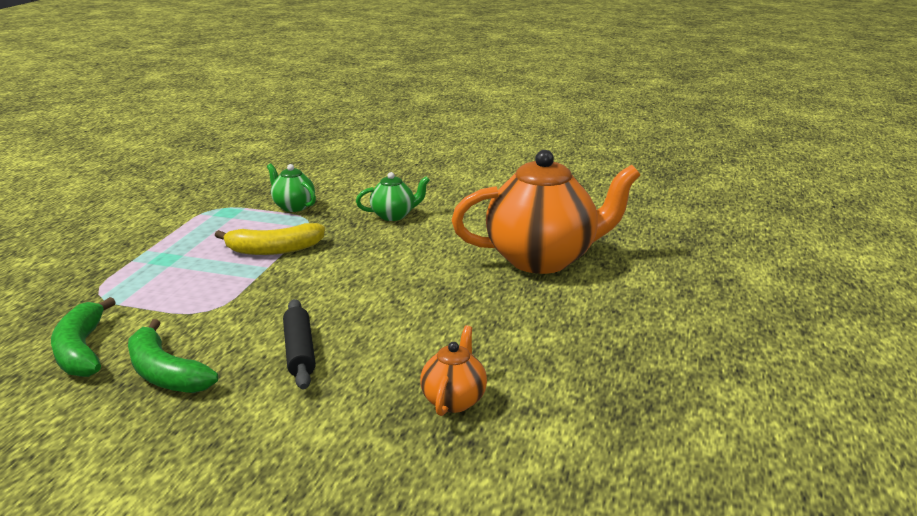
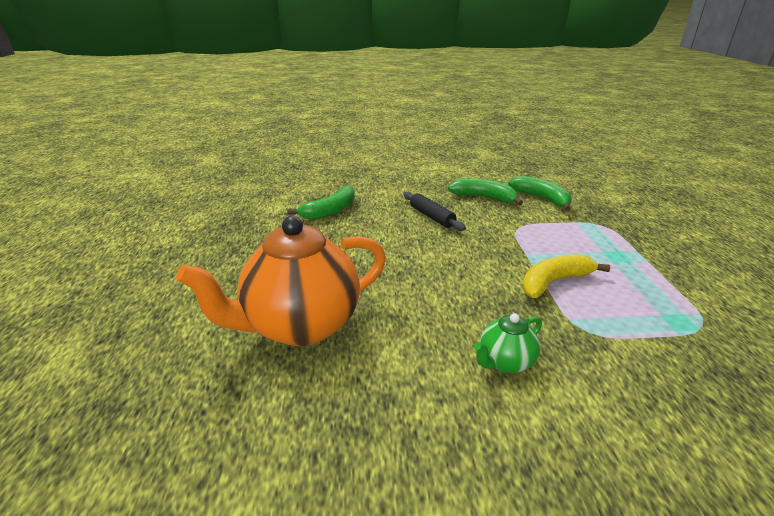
camera: 160 degrees right, 5 degrees up
(293, 206) = (634, 349): green teapot -> none
(454, 400) = (330, 211): orange teapot -> green banana

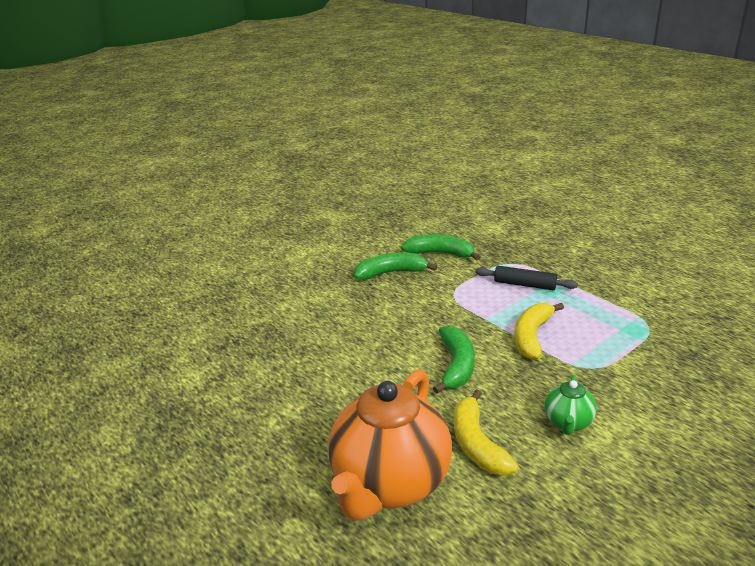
camera: 35 degrees left, 0 degrees up
(330, 211) = (260, 353): green banana -> green banana (456, 365)
(401, 335) = (477, 444): none -> yellow banana
(432, 217) = (368, 315): black rolling pin -> black rolling pin (524, 284)

